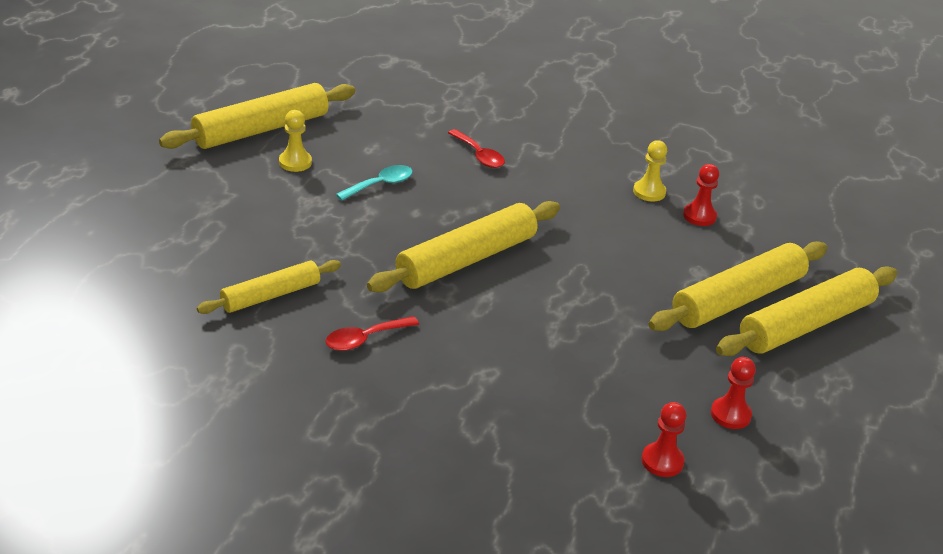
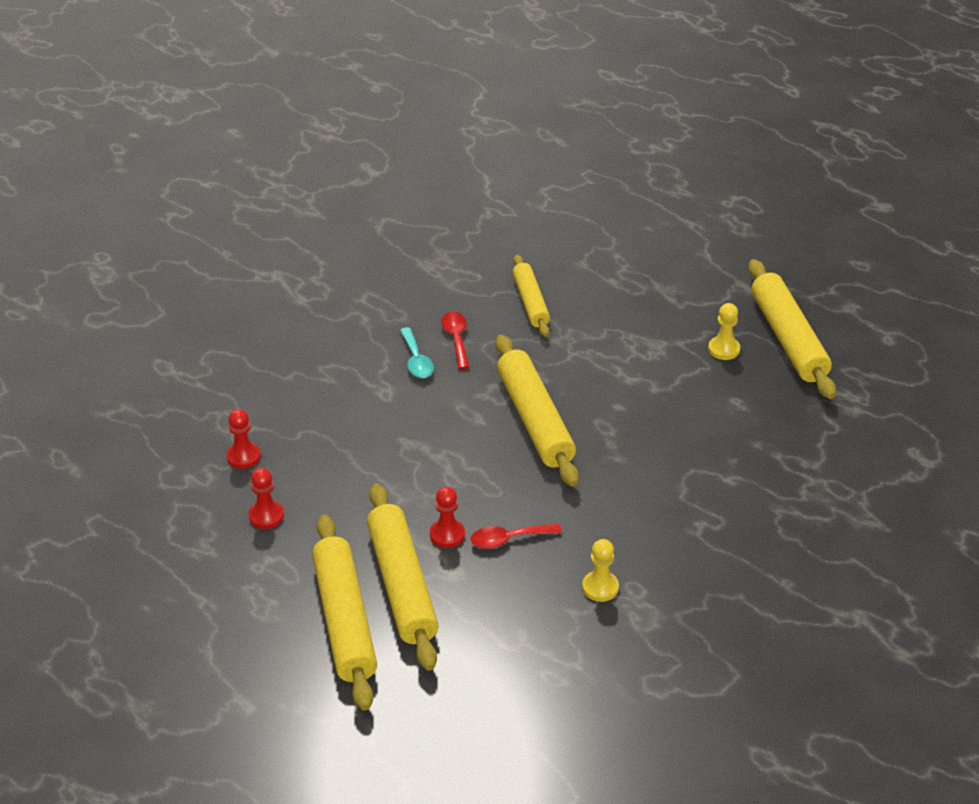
camera: 115 degrees right, 5 degrees up
(380, 184) = (671, 395): turquoise spoon -> turquoise spoon (416, 360)
(479, 155) = (705, 476): red spoon -> red spoon (508, 539)
(699, 216) = (543, 612): red pawn -> red pawn (447, 535)

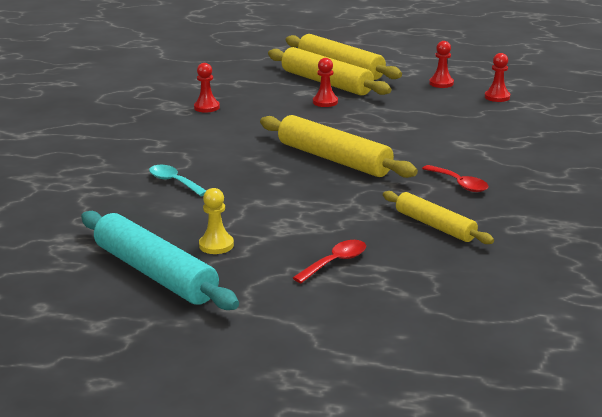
camera: 150 degrees right, 15 degrees down
(416, 360) = (468, 164): turquoise spoon -> turquoise spoon (174, 182)
(508, 539) = (285, 109): red spoon -> red spoon (335, 262)
(600, 587) = (206, 107): yellow pawn -> red pawn
(788, 338) = (155, 273): yellow rolling pin -> turquoise rolling pin

